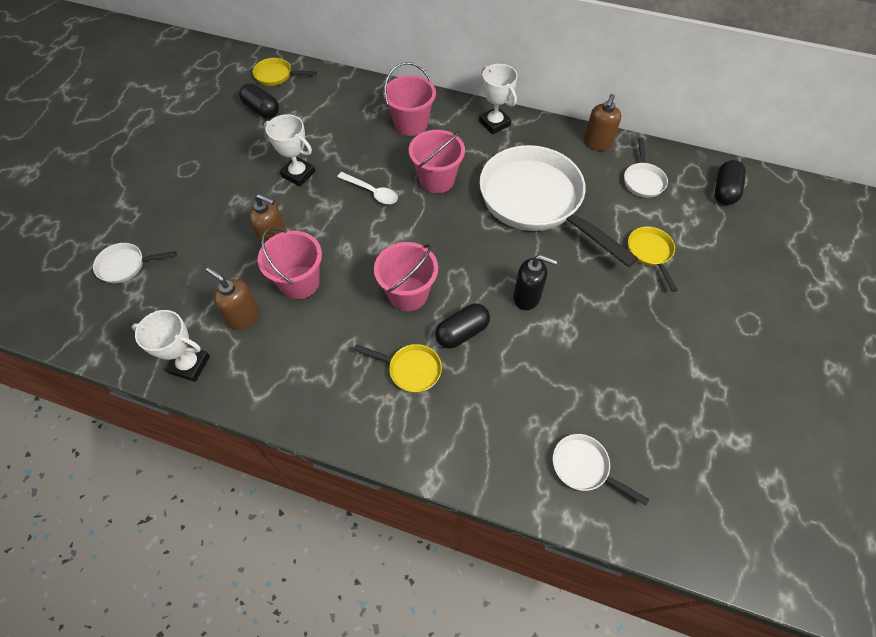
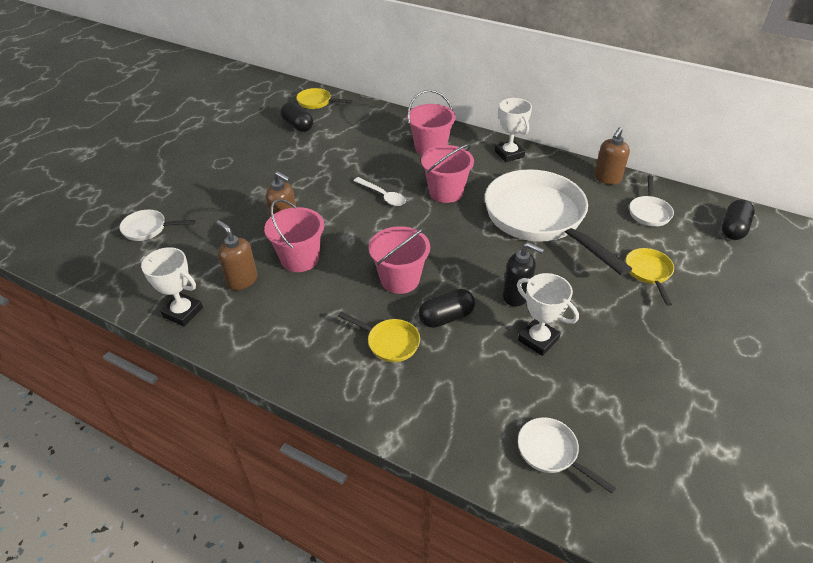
camera: 10 degrees right, 15 degrees down
(298, 174) = (319, 175): white trophy -> white trophy (538, 339)

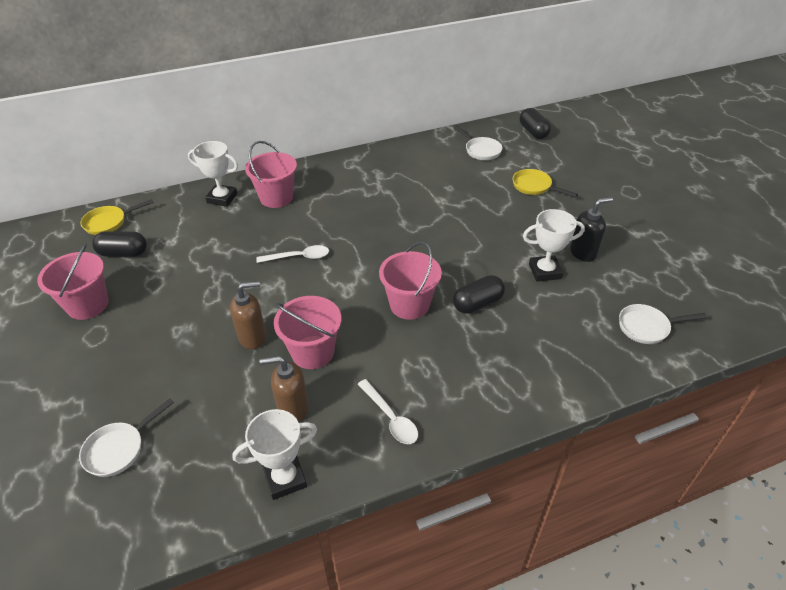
camera: 50 degrees left, 0 degrees up
(277, 334) = (390, 418): none -> white spoon
(389, 342) = (472, 350): yellow pan -> none
(446, 192) = (341, 222): pink bucket -> pink bucket (88, 305)
(446, 317) = (477, 303): black capsule -> black capsule turned 45 degrees clockwise
(509, 154) = (342, 167): white trophy -> white trophy (222, 198)
(516, 295) = (493, 255): black soap dispenser -> black soap dispenser (583, 252)
(539, 219) = (429, 197): white pan -> none
(607, 178) = (427, 144): brown soap dispenser -> none

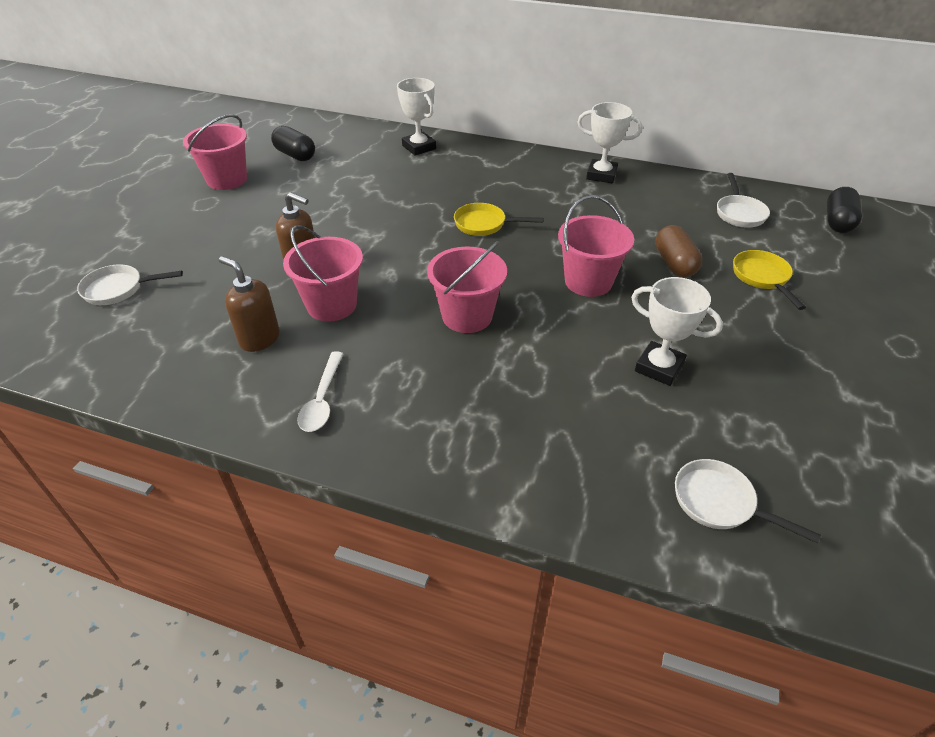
camera: 40 degrees right, 0 degrees up
(109, 222) = (313, 129): yellow pan -> yellow pan (484, 224)
(276, 198) = (464, 166): pink bucket -> pink bucket (588, 281)
(285, 478) = (184, 387): white trophy -> white trophy (601, 175)
(298, 257) = (420, 223): white spoon -> none
(477, 303) = (538, 354): black capsule -> none
(483, 202) = (674, 264): none -> brown capsule
(583, 252) = (737, 375): black soap dispenser -> none

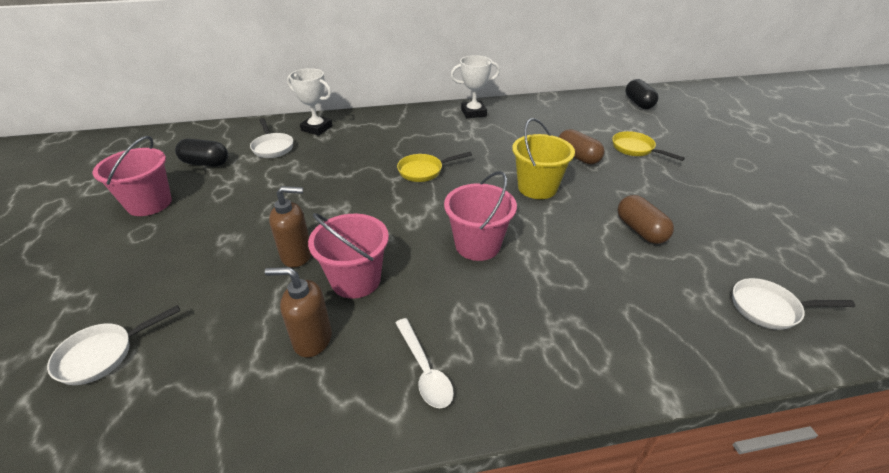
camera: 30 degrees left, 5 degrees down
(588, 281) = (537, 188): pink bucket -> yellow bucket
(659, 367) = (640, 230): white trophy -> brown capsule
(739, 213) = (582, 113): white pan -> white pan (272, 147)

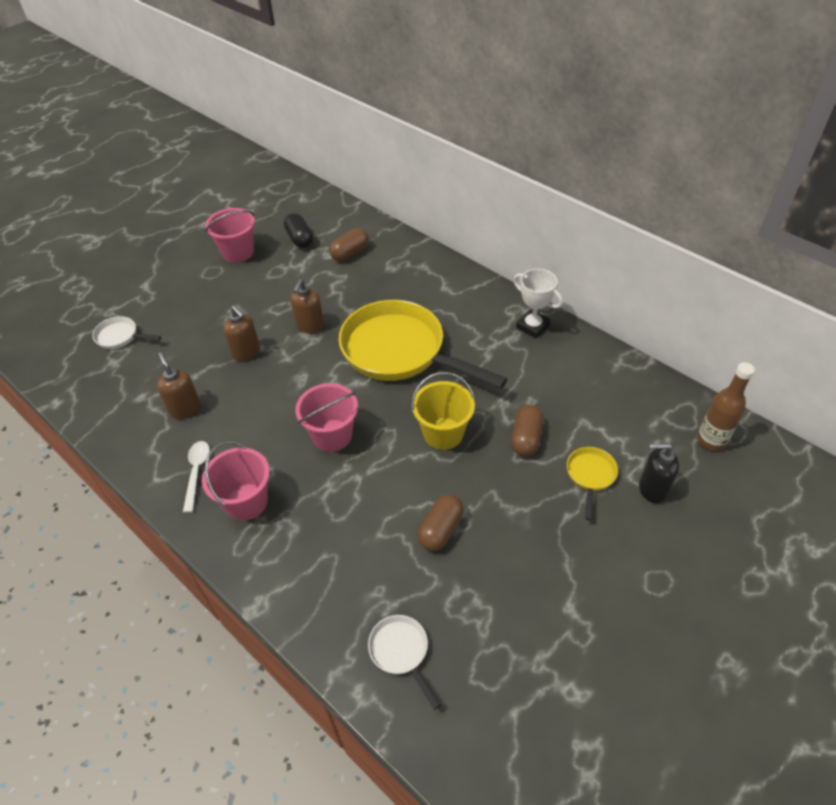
camera: 55 degrees right, 10 degrees up
(272, 147) = (350, 253): white pan -> brown capsule
(316, 128) = (399, 255): white trophy -> none
(324, 202) = (310, 326): none -> brown soap dispenser
(356, 280) = (246, 395): pink bucket -> pink bucket (246, 502)
(424, 171) = (400, 352): yellow pan -> yellow pan, size x2.37
(424, 370) = (197, 472): white spoon -> white spoon turned 150 degrees clockwise
(638, 103) = (711, 440): black capsule -> brown bottle
(664, 134) = (652, 489): none -> black soap dispenser

